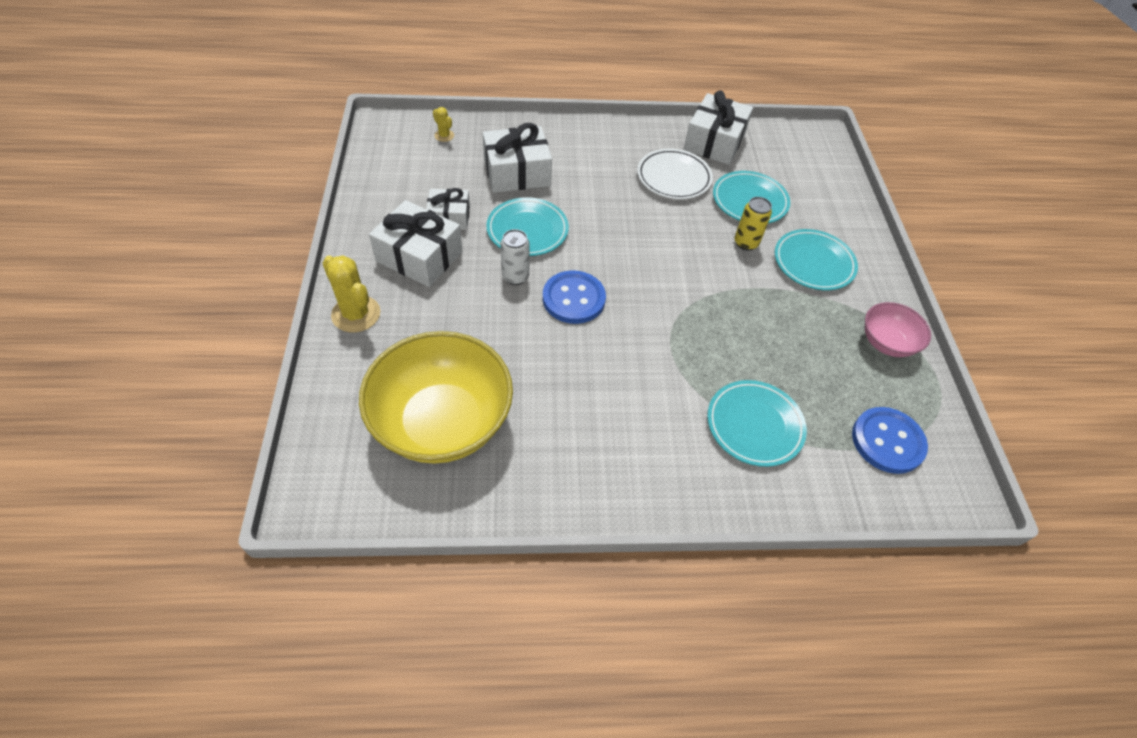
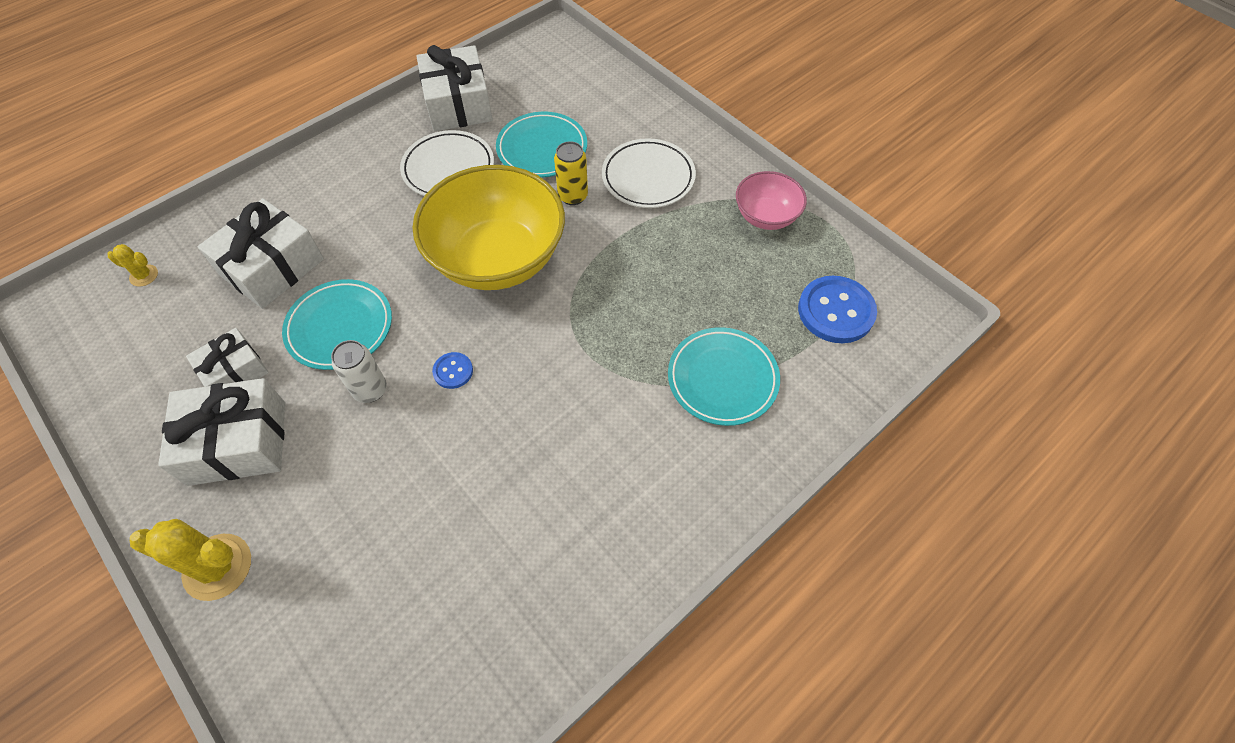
camera: 35 degrees left, 5 degrees up
(442, 422) = (426, 613): yellow bowl -> yellow bowl (497, 258)
(573, 299) = (453, 371): blue button -> blue button, size x0.50
(813, 263) = (648, 177): turquoise plate -> white plate

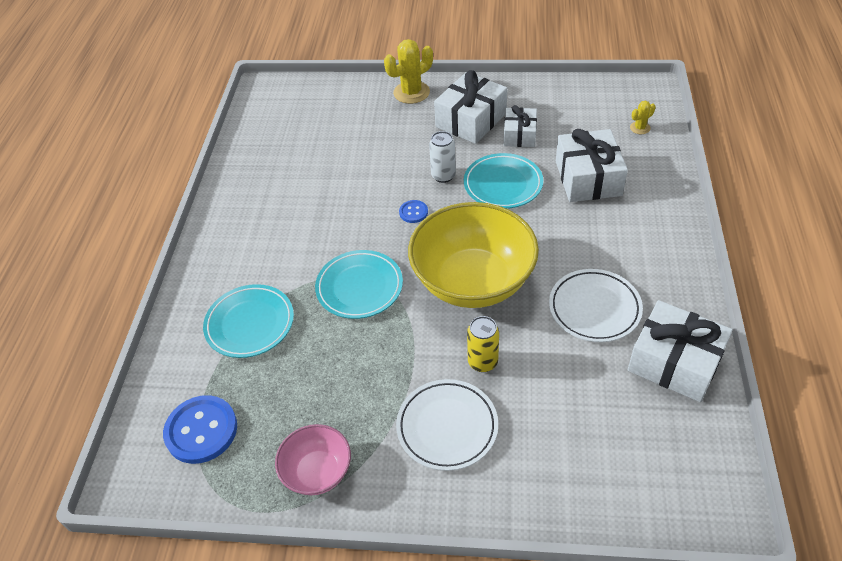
camera: 140 degrees right, 10 degrees down
(542, 149) = (557, 380): turquoise plate -> turquoise plate (359, 287)

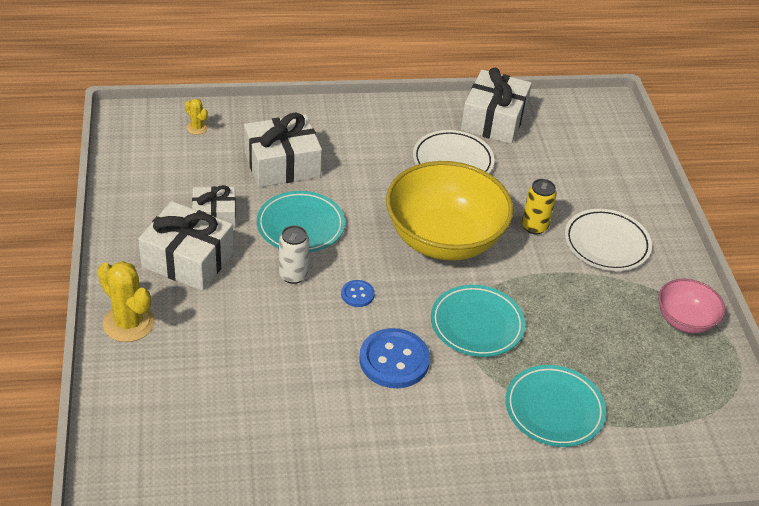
camera: 110 degrees left, 5 degrees down
(201, 430) = (688, 416): blue button -> blue button (394, 360)

